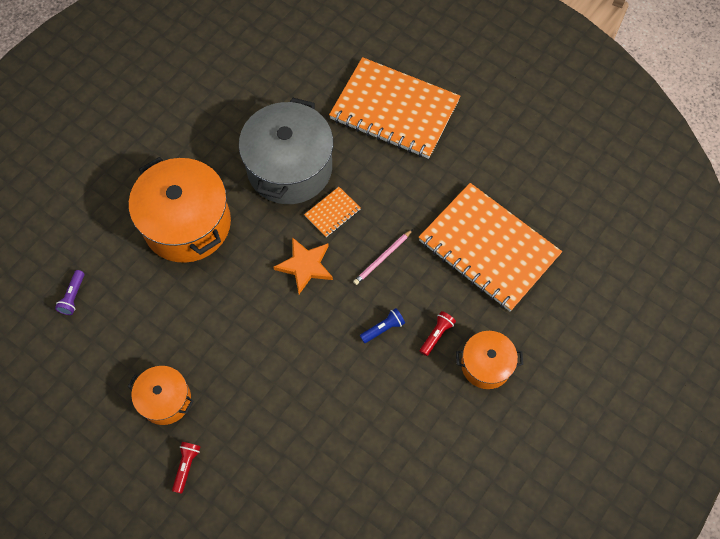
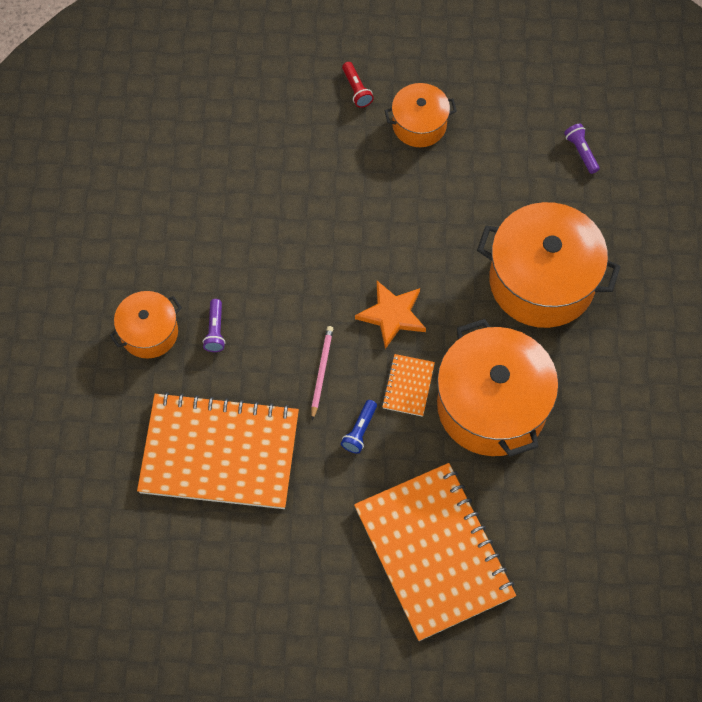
camera: 145 degrees right, 0 degrees up
(289, 168) = (492, 405): grey pot -> orange pot
(383, 328) = (271, 304): blue flashlight -> blue flashlight (359, 431)
(394, 110) = (433, 552): orange notebook -> orange notebook turned 75 degrees clockwise
(436, 335) = (215, 331): red flashlight -> purple flashlight

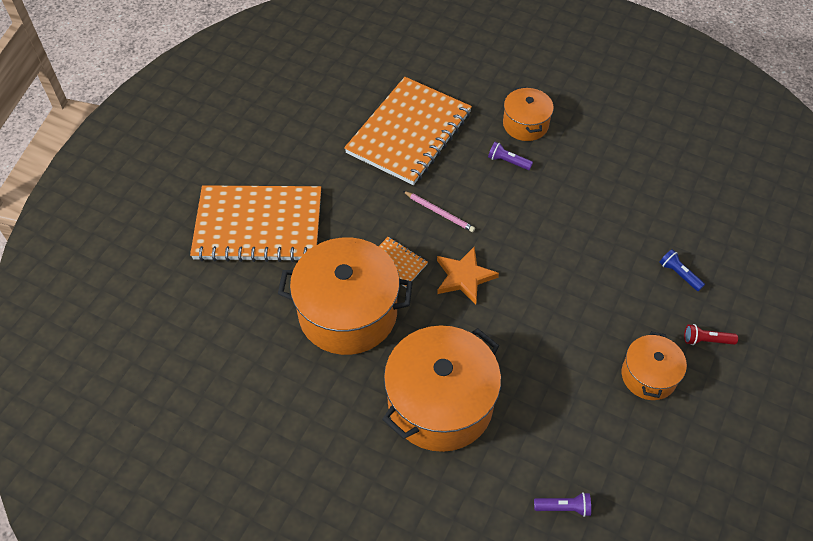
camera: 115 degrees right, 10 degrees down
(359, 431) = (378, 218): blue flashlight -> blue flashlight (679, 274)

